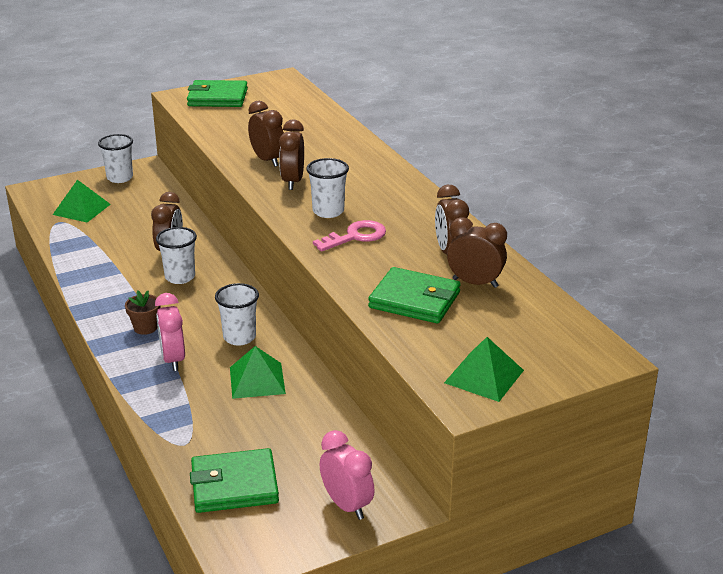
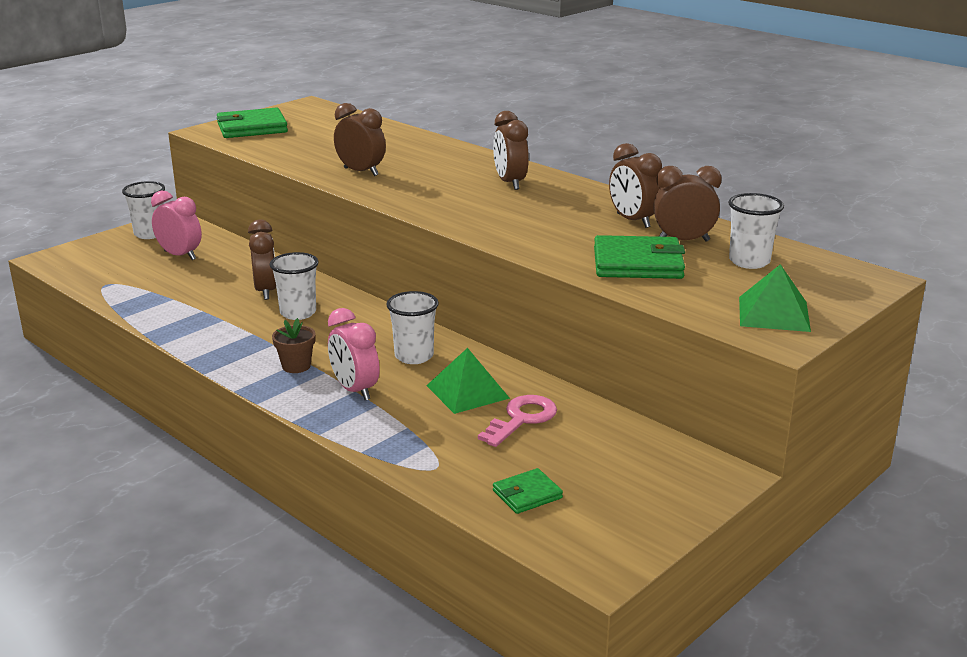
camera: 20 degrees left, 5 degrees down
(81, 209) = (126, 268): green pyramid -> none
(234, 485) = (527, 494): green wallet -> green wallet, size x0.55
(292, 182) = (407, 186): brown clock -> brown clock (510, 183)
(328, 211) = (471, 205): white cup -> white cup (749, 261)
(347, 505) = (666, 486): pink clock -> pink clock (180, 255)
(355, 236) = (521, 221): pink key -> pink key (522, 419)

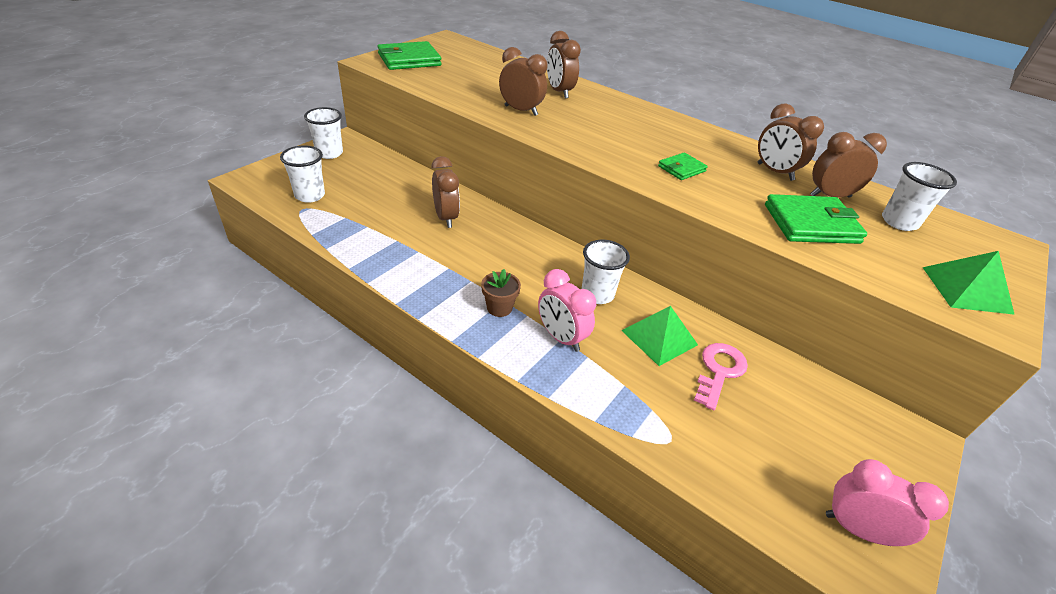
camera: 10 degrees left, 15 degrees up
(180, 255) = (361, 177): pink clock -> pink clock (857, 529)
(298, 313) = (481, 243): white cup -> white cup (310, 195)
(510, 183) = (651, 127): brown clock -> brown clock (559, 92)
(527, 494) = (767, 475): green wallet -> green wallet (681, 169)

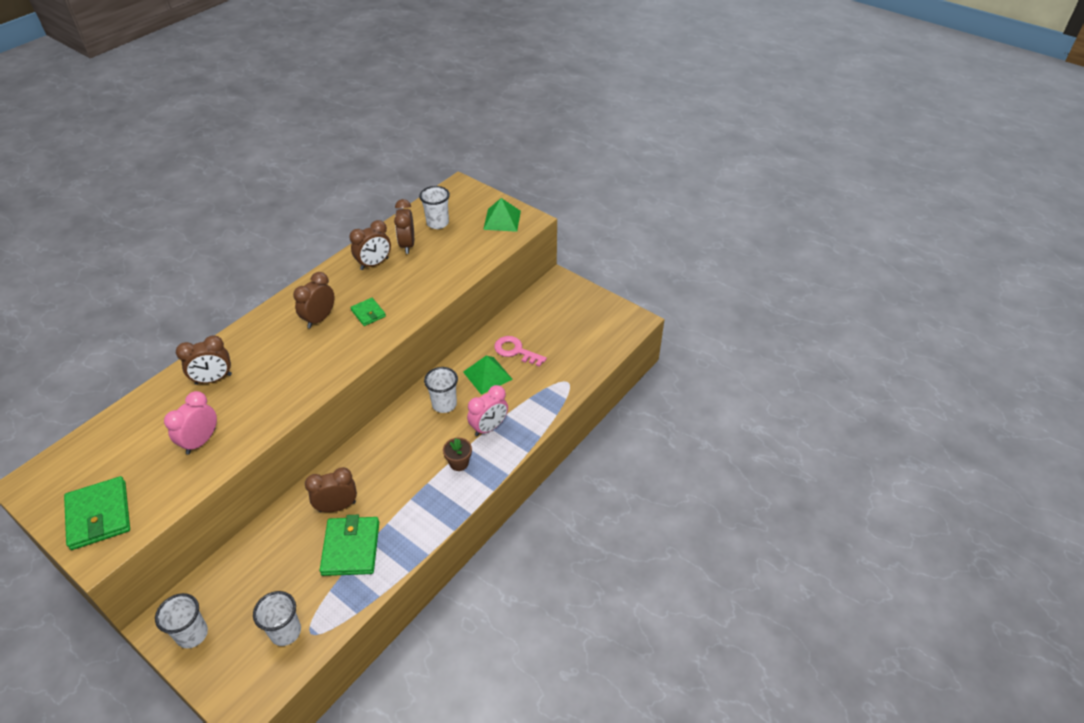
camera: 85 degrees left, 5 degrees up
(521, 110) = (254, 409): brown clock -> brown clock (319, 319)
(811, 224) = (440, 263): green wallet -> green wallet (351, 548)
(857, 529) = (611, 320): pink clock -> pink clock (201, 441)

